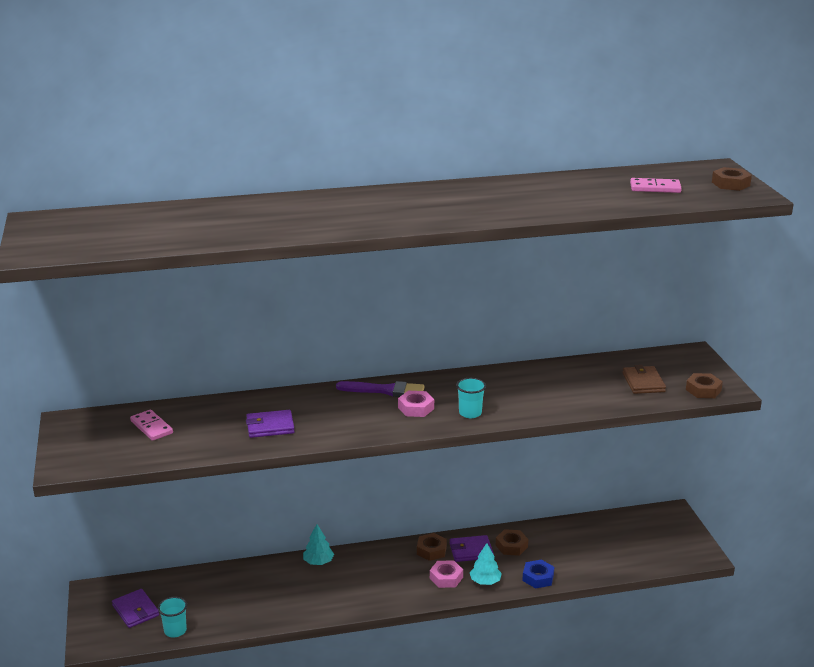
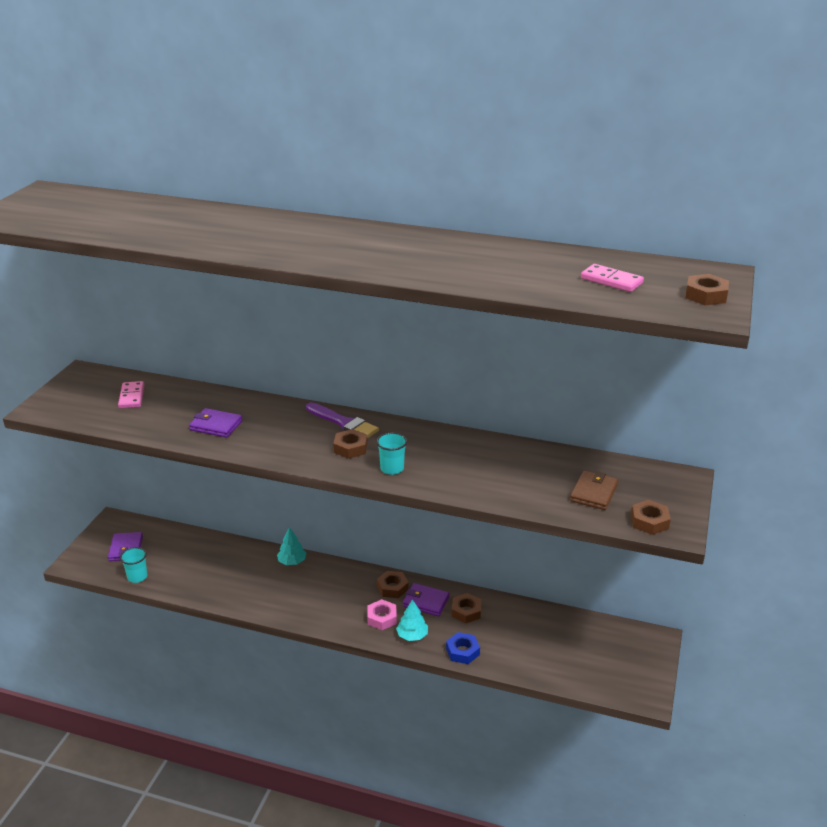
camera: 30 degrees right, 5 degrees up
(416, 408) = (350, 448): pink nut -> brown nut

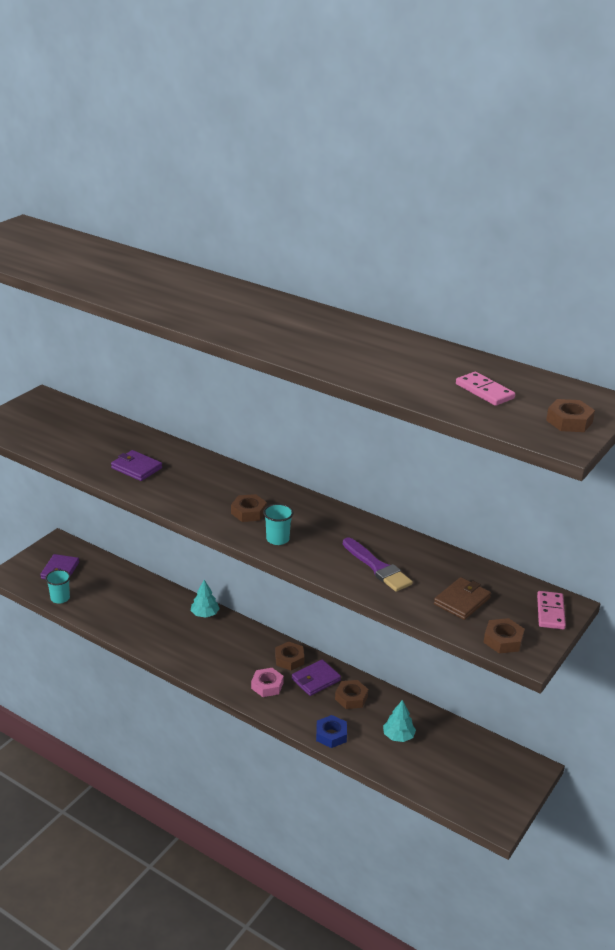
camera: 15 degrees right, 0 degrees up
(132, 397) = (74, 428): pink domino -> pink domino (550, 612)
(343, 423) = (254, 487): purple brush -> purple brush (377, 567)
(412, 635) = (289, 708): turquoise tree -> turquoise tree (398, 736)
(426, 602) = (316, 680): purple wallet -> purple wallet turned 75 degrees counterclockwise

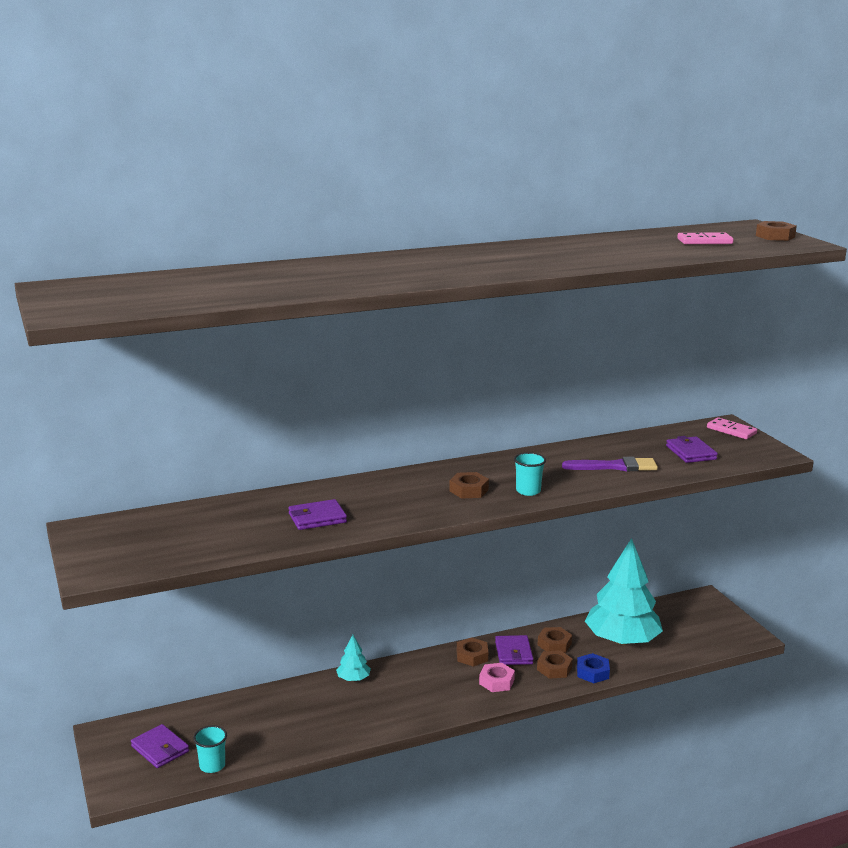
camera: 55 degrees left, 10 degrees down
(398, 736) = (622, 640): turquoise tree -> turquoise tree, size x2.34
(462, 601) = (691, 453): brown wallet -> purple wallet
(503, 640) = (753, 455): brown nut -> brown nut (554, 668)

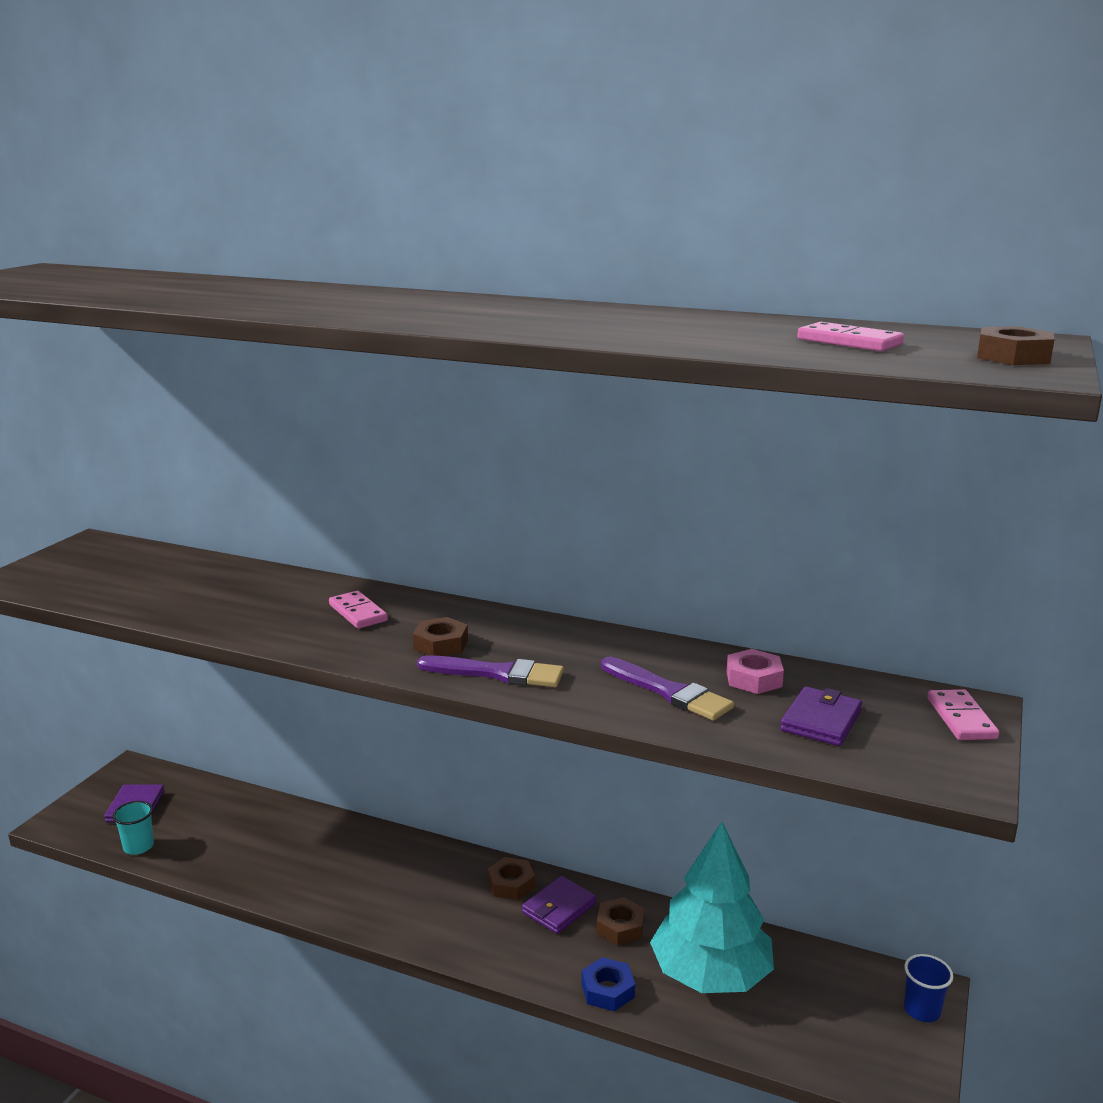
camera: 45 degrees right, 0 degrees up
(317, 518) = (249, 609): purple wallet -> none
(353, 678) = (368, 837): turquoise tree -> none
(385, 494) = (358, 613): none -> pink domino
(496, 681) = (487, 929): pink nut -> pink nut (754, 679)
(528, 491) = (498, 673): turquoise cup -> purple brush
(554, 668) = (572, 955): brown nut -> none
(714, 606) = (922, 1010): none -> blue cup

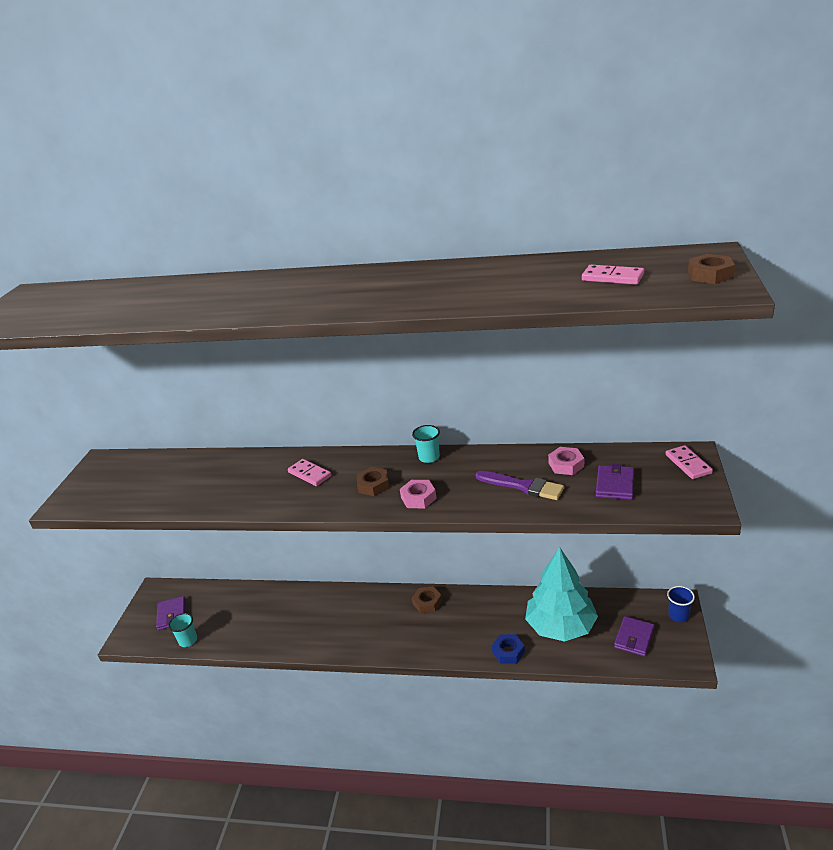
camera: 10 degrees left, 10 degrees up
(498, 673) = (418, 498): purple brush -> pink nut
(544, 627) = (429, 457): none -> turquoise cup
(559, 908) = (461, 610): purple wallet -> purple wallet (634, 638)
(620, 927) = (500, 612): brown nut -> none

